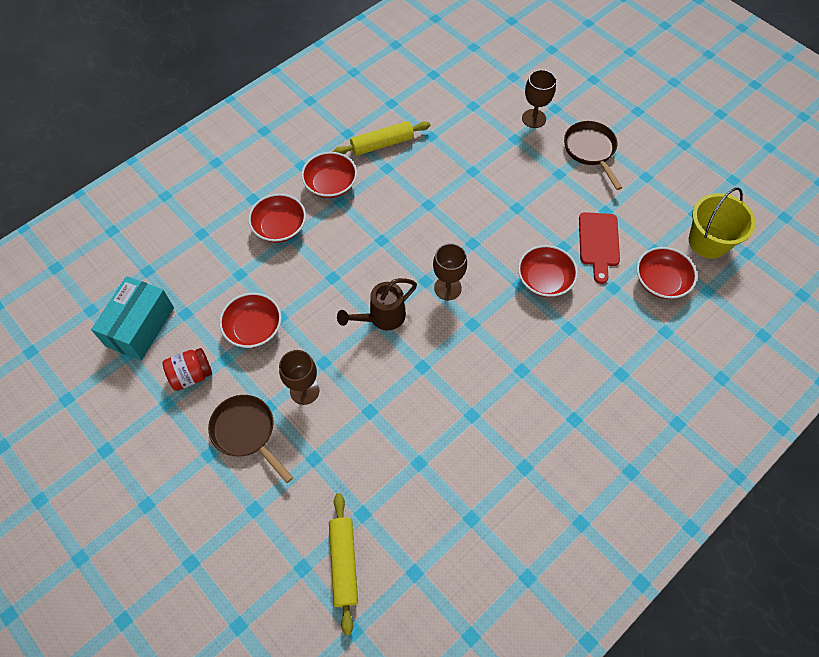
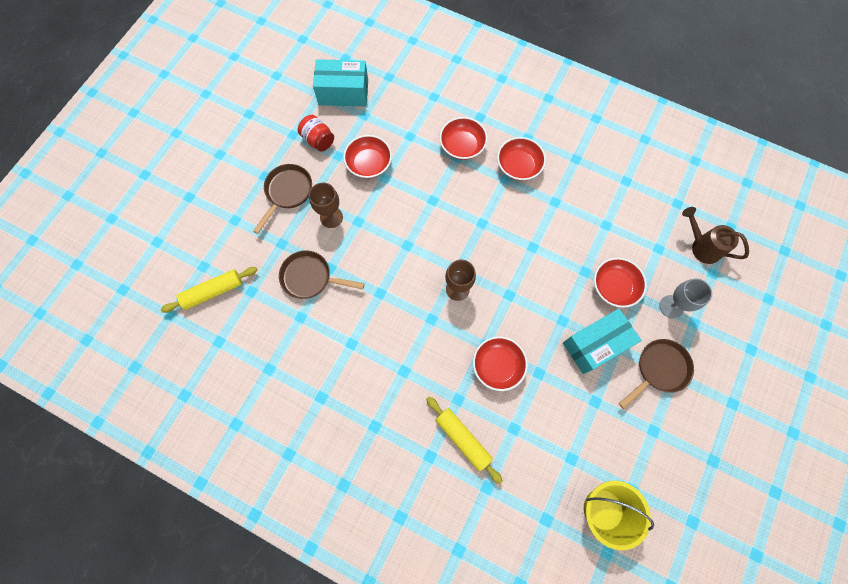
camera: 70 degrees right, 10 degrees up
(373, 437) = (310, 277): none -> brown pan
(381, 318) = (411, 248): brown watering can -> brown watering can (701, 246)
(382, 144) = (578, 189): yellow rolling pin -> yellow rolling pin (463, 439)
(534, 118) = (671, 306): brown goblet -> grey goblet
(550, 190) = (595, 345): none -> turquoise box
(598, 243) = (556, 403): red cutting board -> none
(660, 281) = (538, 471): red bowl -> red bowl (614, 287)

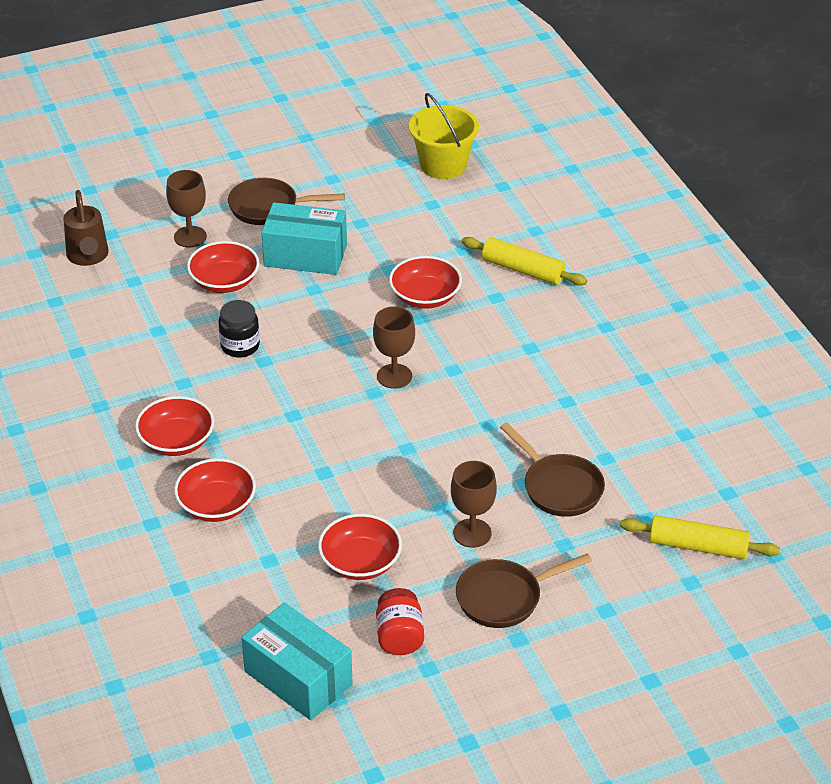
camera: 140 degrees left, 30 degrees down
(463, 439) = (523, 270): yellow rolling pin -> yellow rolling pin turned 60 degrees counterclockwise
(555, 247) = (240, 346): none -> black jar
(671, 306) = (190, 237): grey goblet -> brown goblet

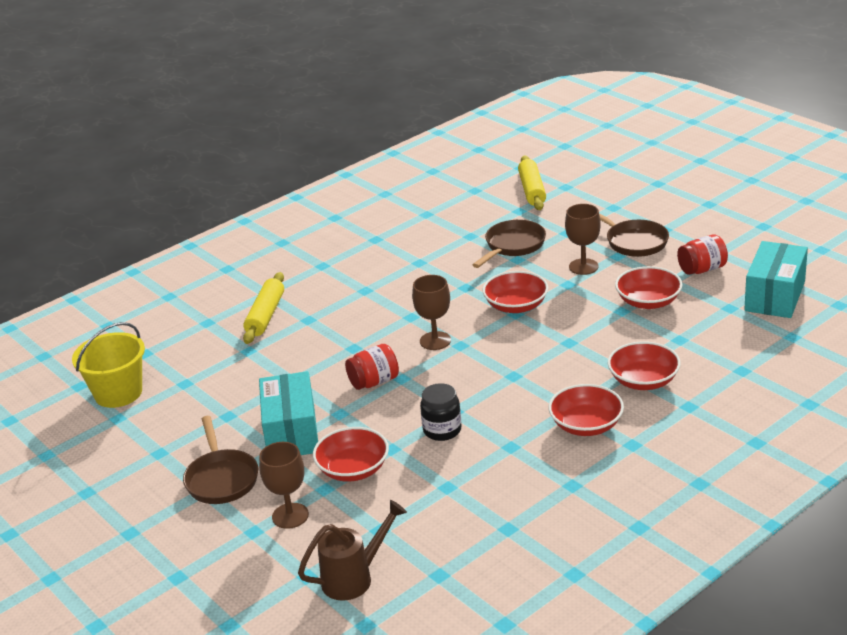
camera: 105 degrees left, 10 degrees down
(350, 320) = (374, 382): none -> red jar
(425, 297) = (323, 352): red bowl -> red bowl (516, 306)

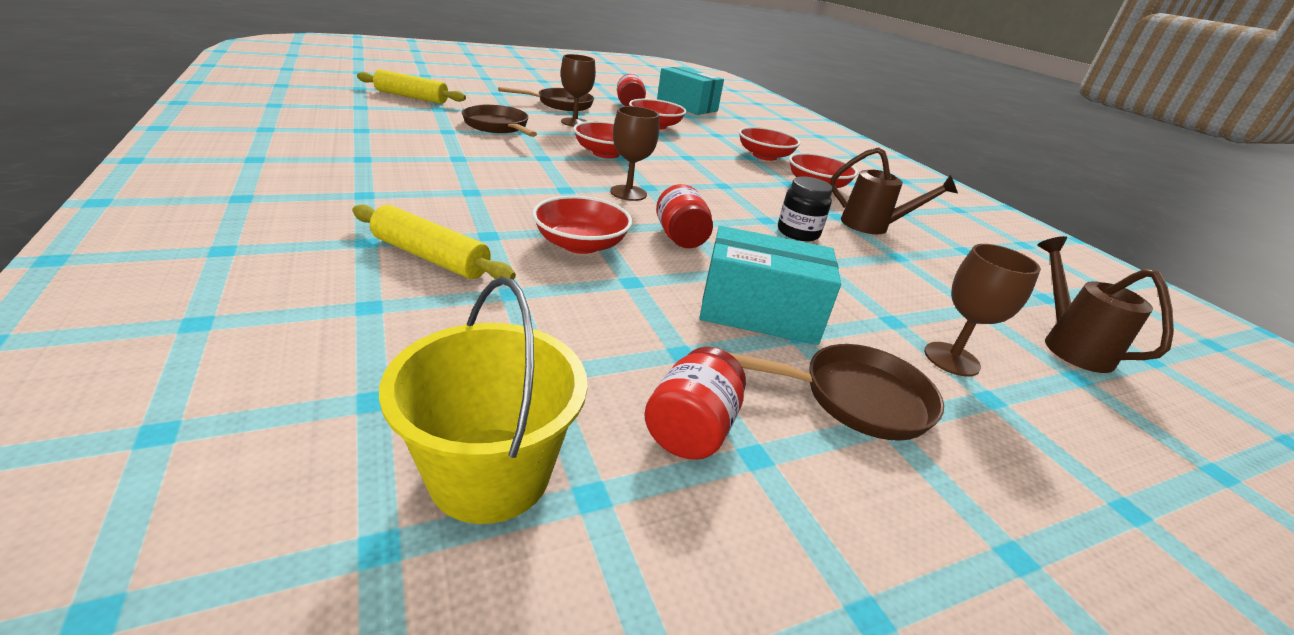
camera: 80 degrees left, 0 degrees up
(167, 432) = (691, 429): none -> red jar
(353, 469) = (856, 293): red bowl -> red bowl (580, 244)
(507, 469) = (873, 226): none -> brown watering can

